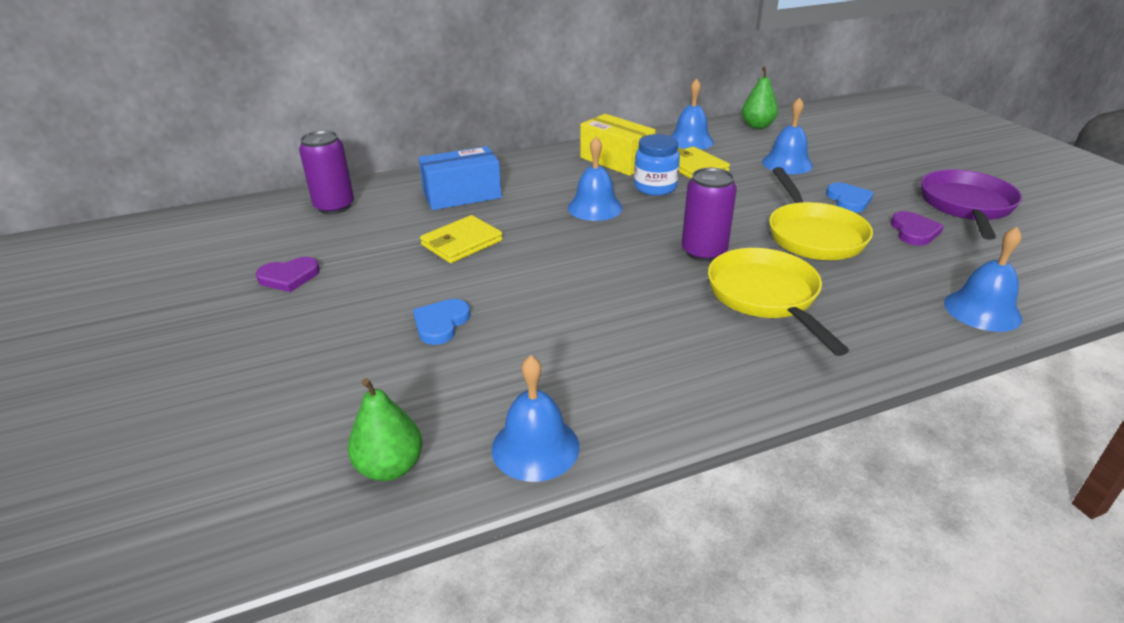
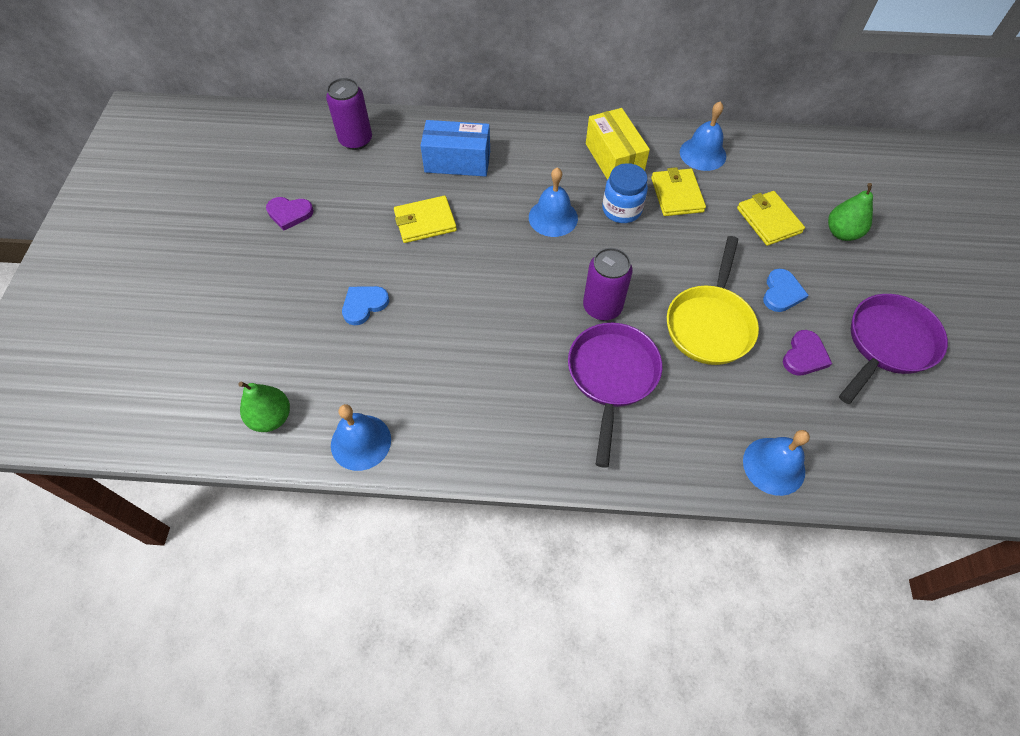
camera: 25 degrees right, 25 degrees up
(757, 126) = (787, 152): green pear -> green pear (842, 233)
(766, 297) = (612, 377): yellow pan -> purple pan
(787, 163) = (768, 220): blue bell -> yellow wallet

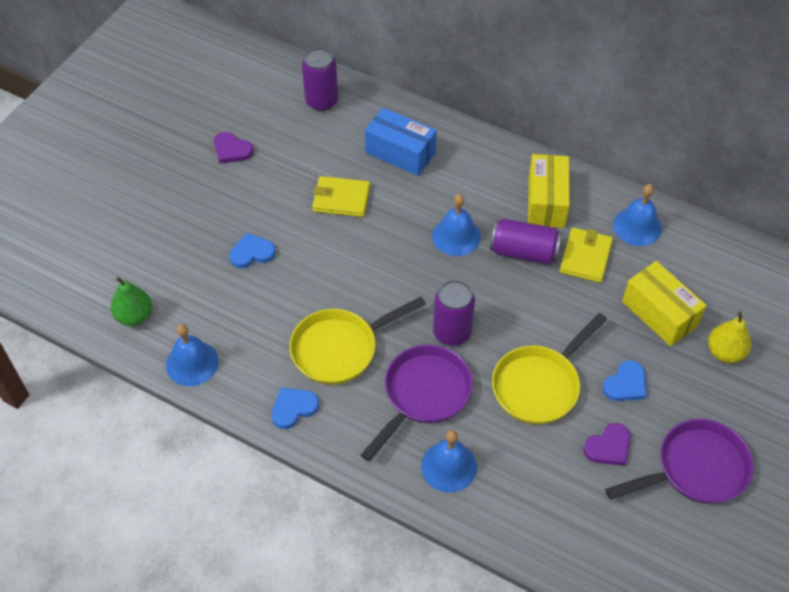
camera: 25 degrees right, 5 degrees down
(493, 444) = (293, 408): none -> blue heart
(505, 365) = (340, 349): none -> yellow pan
(621, 210) = (524, 252): blue jar -> purple can
(768, 220) = (659, 314): yellow wallet -> yellow box
(774, 466) = (517, 524): blue bell -> blue bell (449, 466)
(842, 233) = (725, 352): green pear -> yellow pear

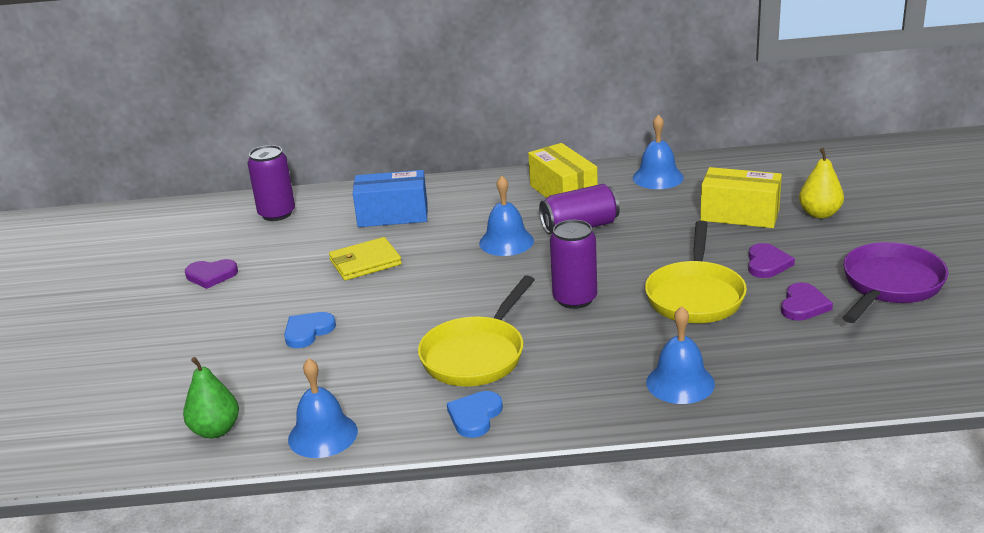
camera: 30 degrees left, 25 degrees down
(423, 395) = (597, 348): purple pan -> none
(585, 257) = (637, 209): yellow wallet -> none
(626, 384) = (767, 264): blue heart -> purple heart

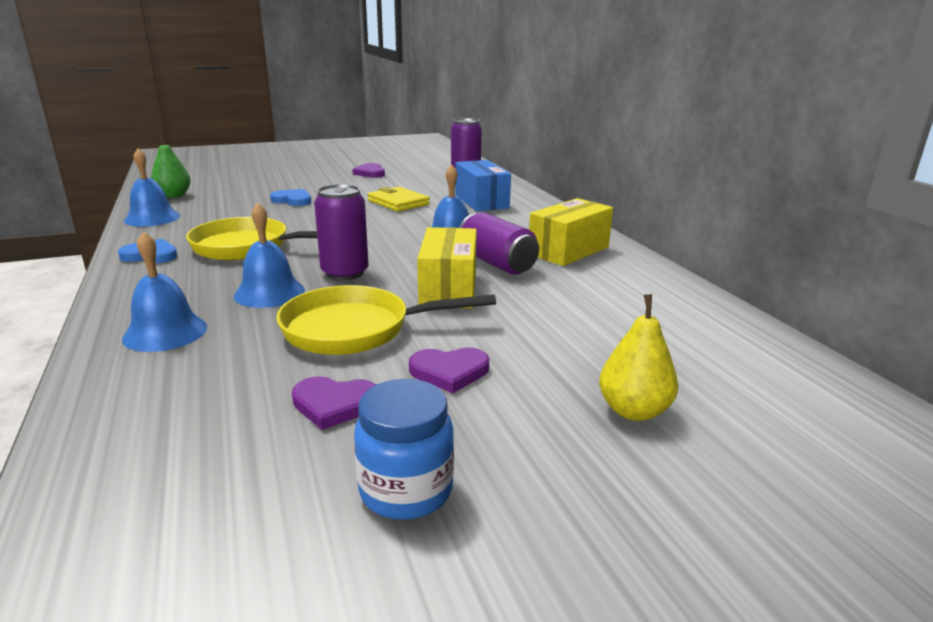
camera: 70 degrees right, 5 degrees down
(658, 177) = (649, 290): blue bell -> blue bell (269, 293)
(740, 215) = (584, 346): yellow box -> yellow box (448, 289)
(890, 285) = (406, 490): purple pan -> blue jar

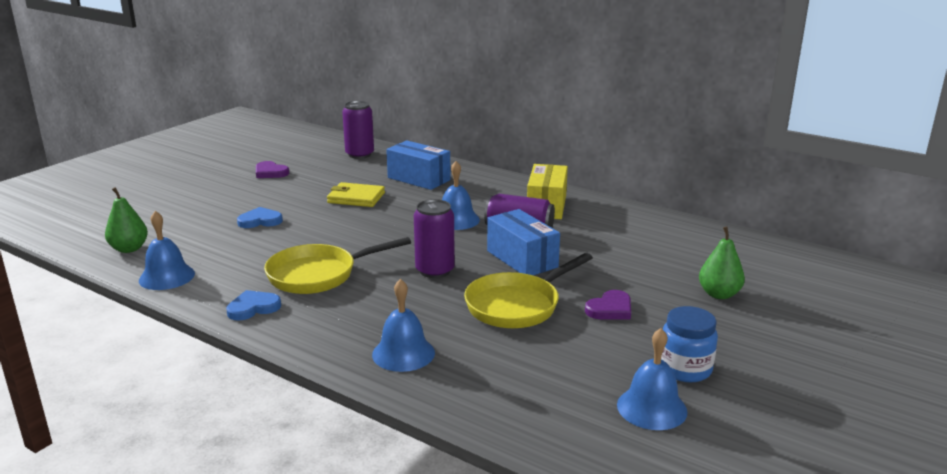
camera: 35 degrees left, 0 degrees up
(269, 293) = (413, 302): blue bell -> blue bell (652, 408)
(334, 404) = (586, 349): purple heart -> none
(448, 289) = (522, 259): yellow box -> blue box
(634, 411) = (719, 294): yellow pear -> green pear

